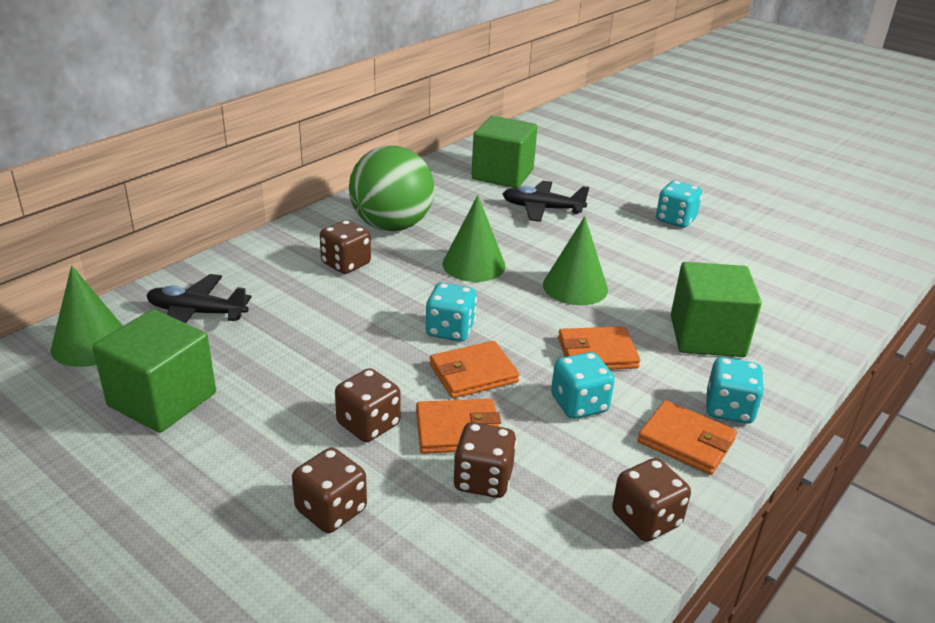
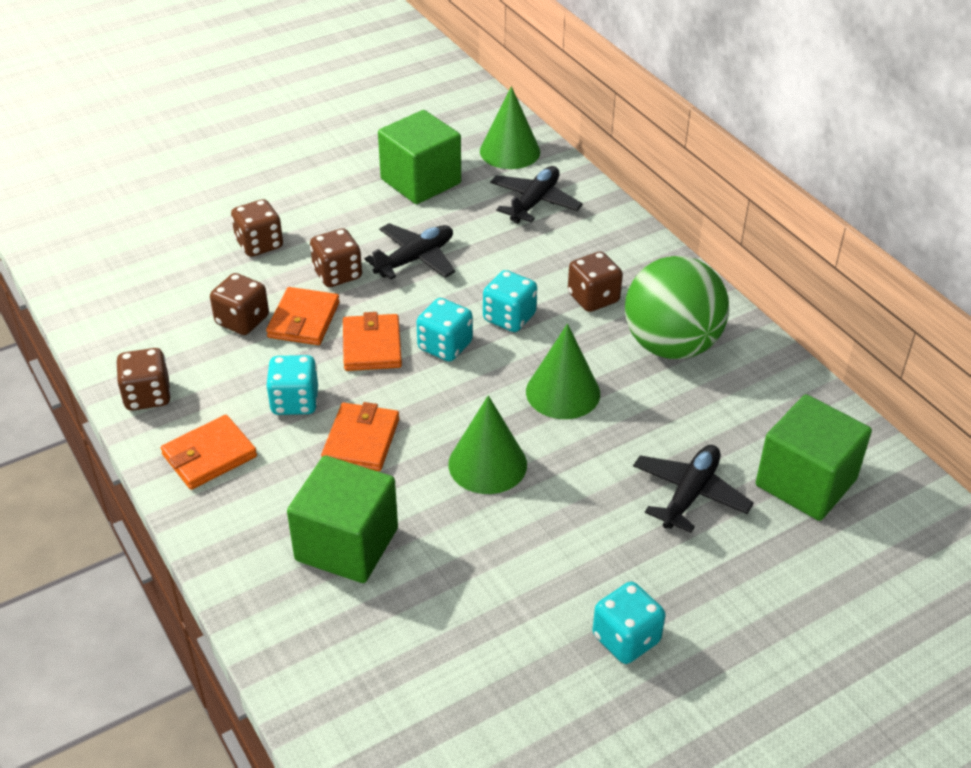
camera: 110 degrees right, 10 degrees up
(321, 373) = (415, 259): none -> black plane
(729, 409) = (230, 507): turquoise dice -> turquoise dice (509, 318)

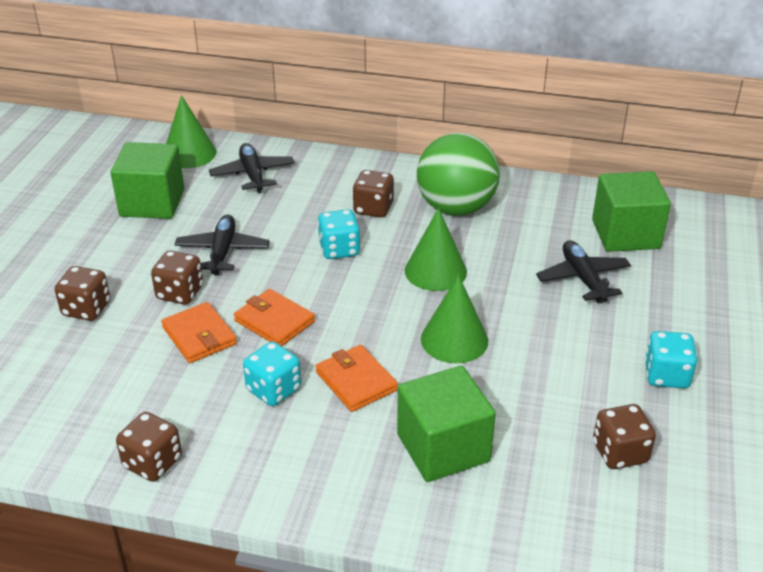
camera: 45 degrees left, 5 degrees down
(209, 456) = (264, 466): orange wallet -> none
(242, 320) = (151, 365): brown dice -> brown dice (620, 452)
(445, 346) = (324, 291): turquoise dice -> none

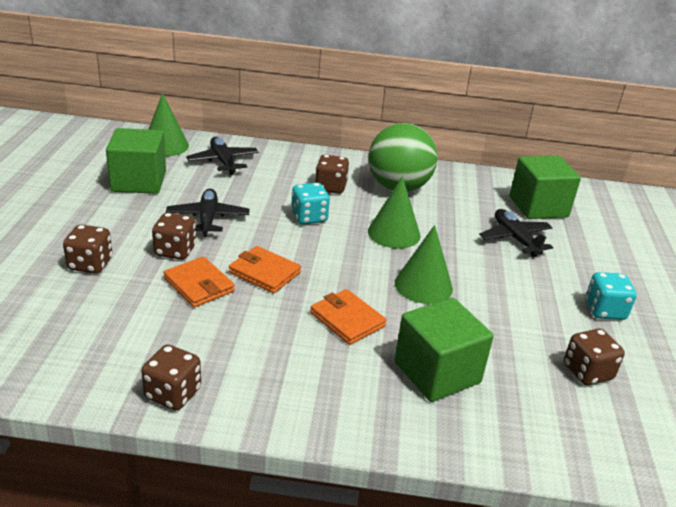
camera: 10 degrees left, 5 degrees down
(273, 390) = (275, 328): turquoise dice -> none

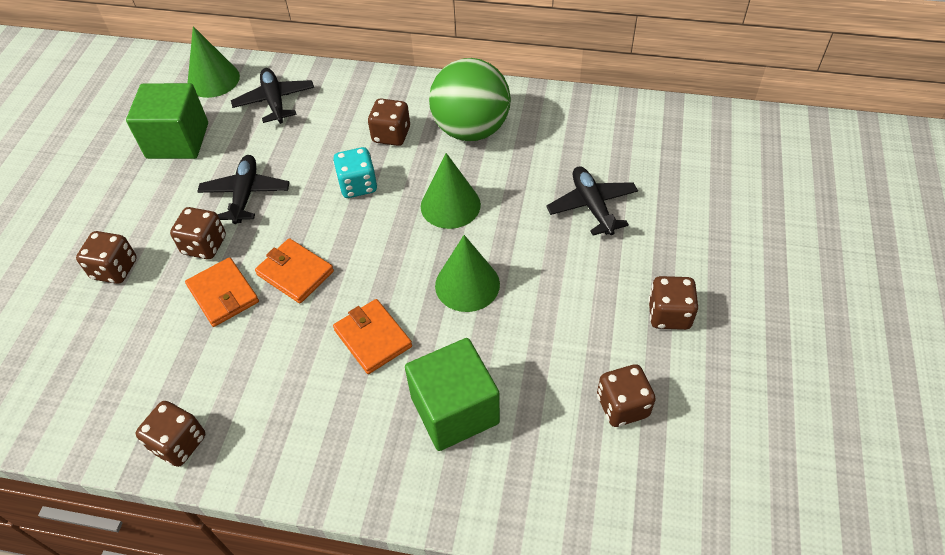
camera: 10 degrees right, 20 degrees up
(538, 207) = (634, 151): green cube -> none
(604, 310) = (669, 314): turquoise dice -> brown dice

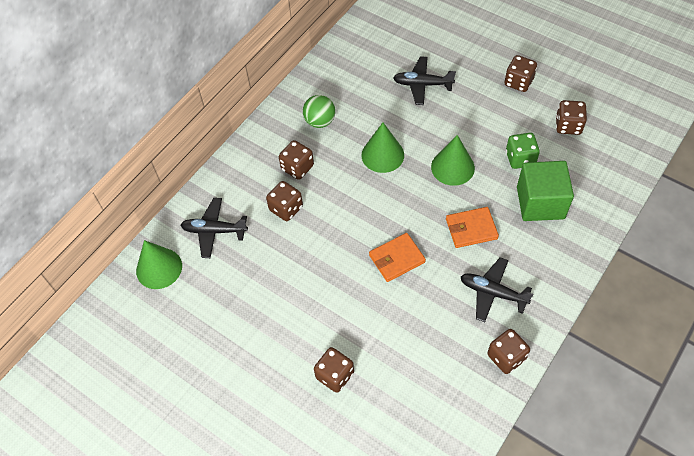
camera: 65 degrees left, 5 degrees up
(178, 140) = (218, 308): green cube -> none
(204, 245) = (342, 310): brown dice -> brown dice (286, 208)
(223, 294) = (394, 307): orange wallet -> none
(245, 194) = (305, 273): black plane -> black plane (492, 293)
(358, 185) = (335, 201): turquoise dice -> none
(471, 129) = (320, 121): green ball -> green ball, size x0.55
(523, 360) = (520, 158): none -> green dice

